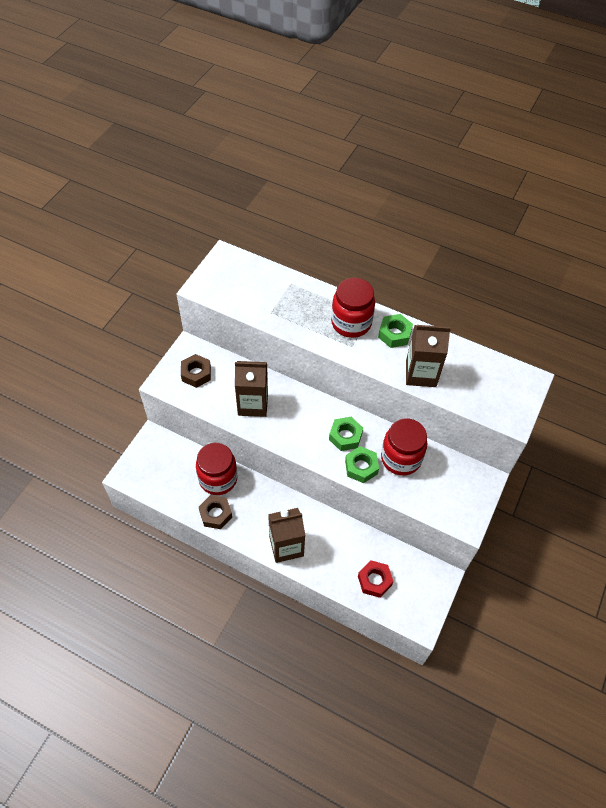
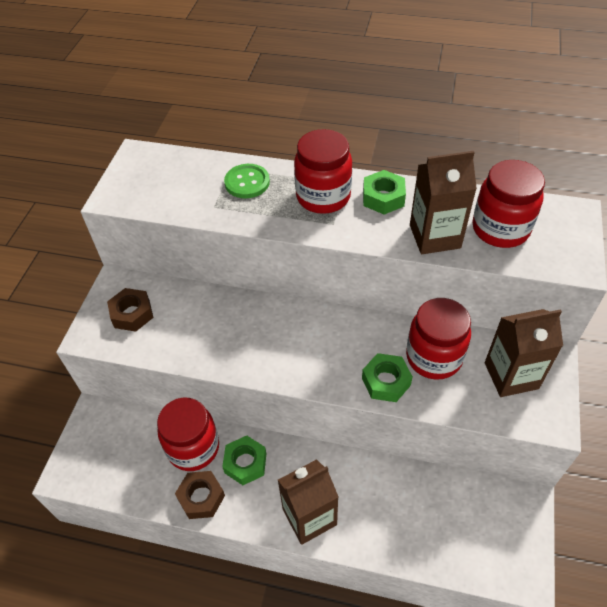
camera: 10 degrees left, 5 degrees down
(253, 404) = (217, 335): brown carton -> brown carton (511, 375)
(299, 298) = (247, 182): none -> green button
(345, 436) = (352, 346): green nut -> green nut (245, 463)
(374, 580) = (442, 533): red nut -> none
(470, 379) = (500, 229): none -> red jar

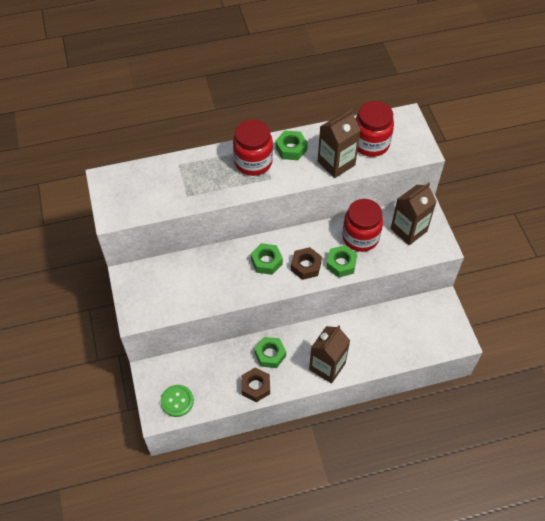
camera: 30 degrees left, 5 degrees up
(132, 314) = (154, 290): brown nut -> brown nut (306, 266)
(193, 448) = (231, 361): red jar -> none
(247, 182) = (197, 171): green button -> green button (177, 401)
(288, 336) = (266, 261): none -> green nut

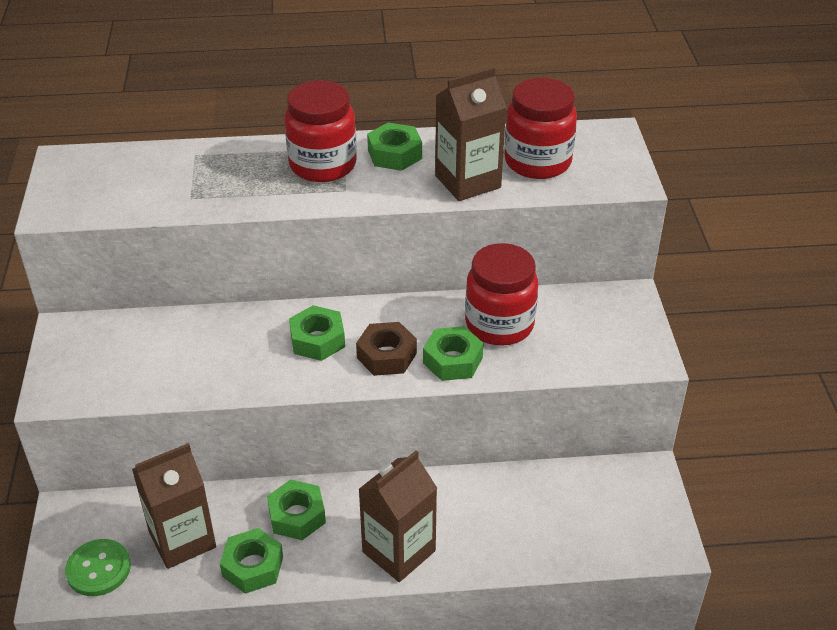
camera: 10 degrees right, 15 degrees down
(255, 387) = (252, 566): brown nut -> green nut
(408, 230) = (592, 324): brown carton -> brown carton (182, 539)

